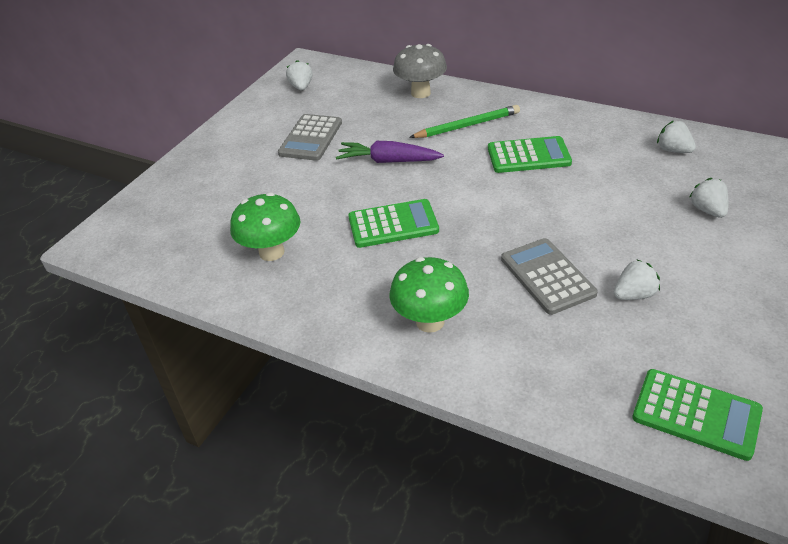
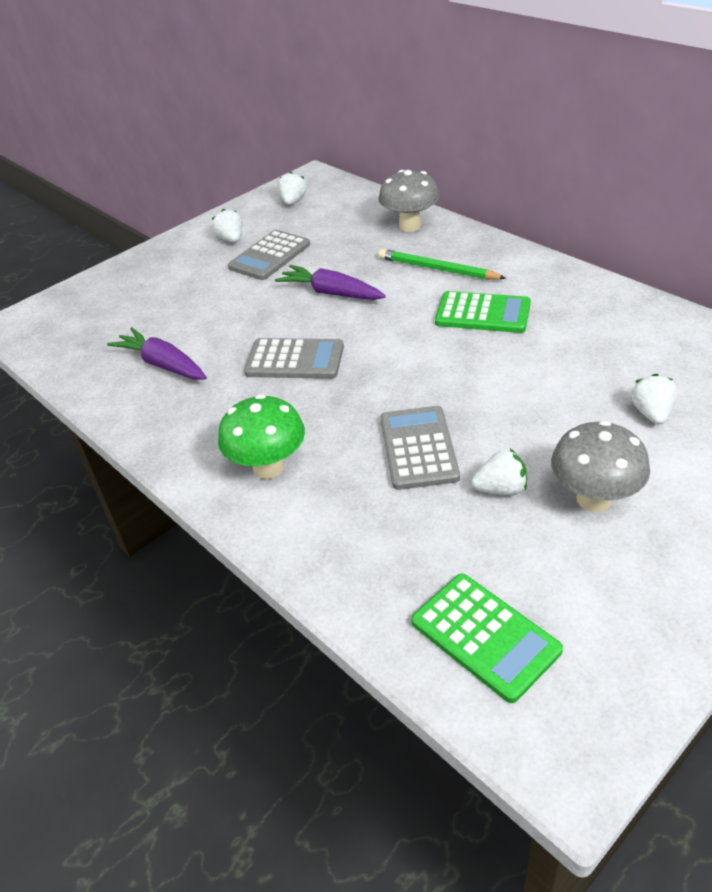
camera: 20 degrees right, 0 degrees up
(271, 252) = (163, 364): green mushroom -> purple carrot
(393, 224) = (295, 360): green calculator -> grey calculator
(467, 125) = (437, 269): green pencil -> green pencil turned 150 degrees counterclockwise
(673, 150) = (656, 336): white strawberry -> white strawberry (231, 239)
(708, 286) = (594, 499): none -> grey mushroom

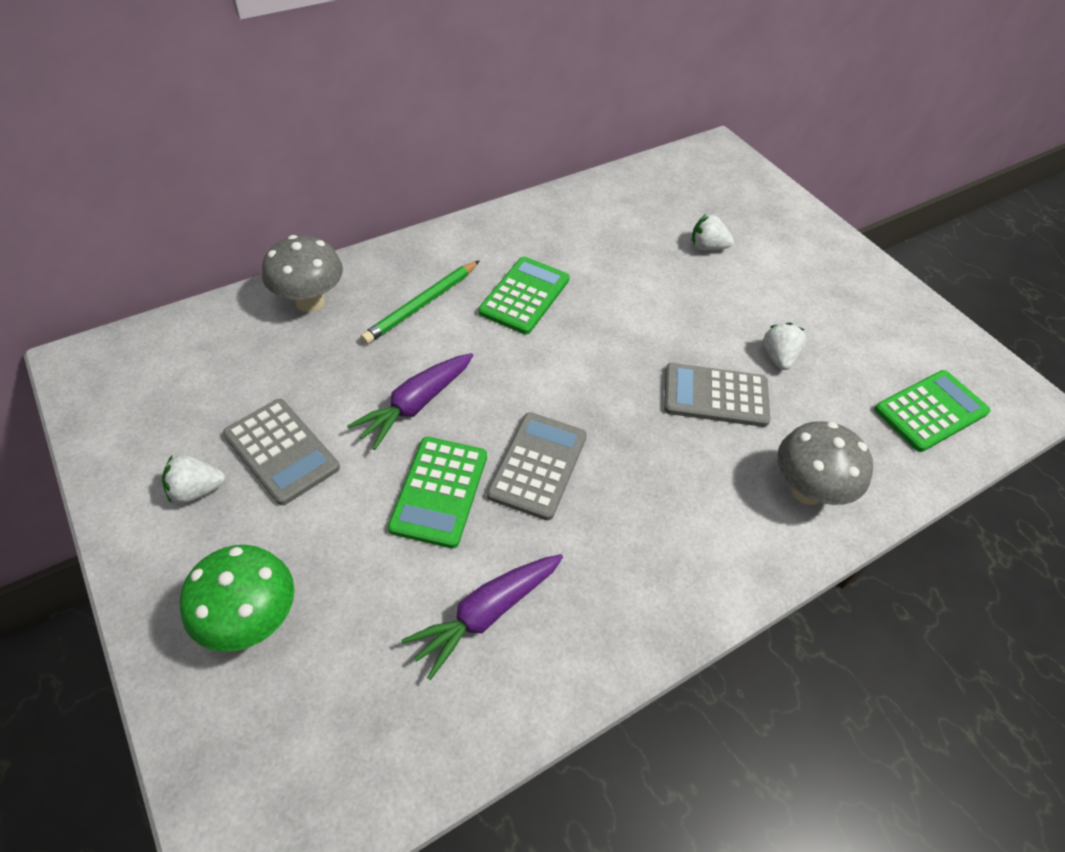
camera: 85 degrees left, 10 degrees up
(256, 322) = (439, 491): none -> green calculator
(268, 467) = (718, 521): green mushroom -> green mushroom (252, 620)
(293, 202) = (143, 398): white strawberry -> none
(594, 499) = (797, 309): grey mushroom -> grey mushroom (807, 490)

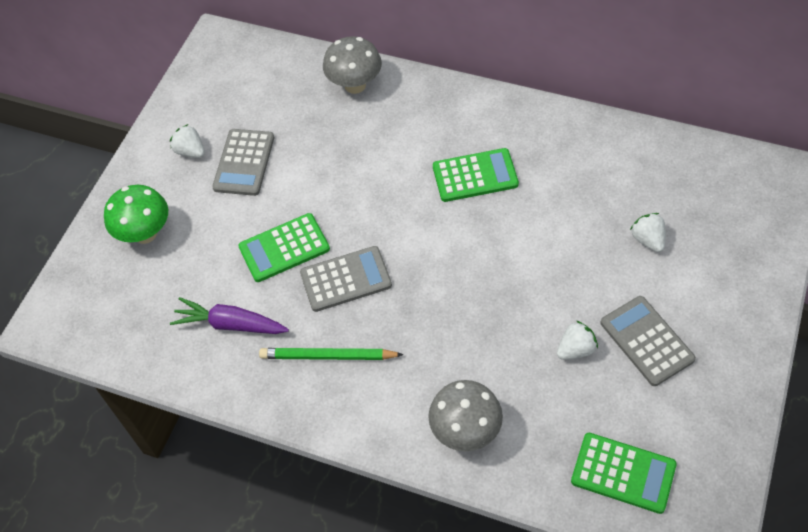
camera: 60 degrees right, 5 degrees up
(415, 405) = (331, 192): purple carrot -> none
(421, 305) = (409, 134): green pencil -> green pencil (328, 356)
(715, 396) = (497, 334): grey calculator -> grey calculator (646, 341)

